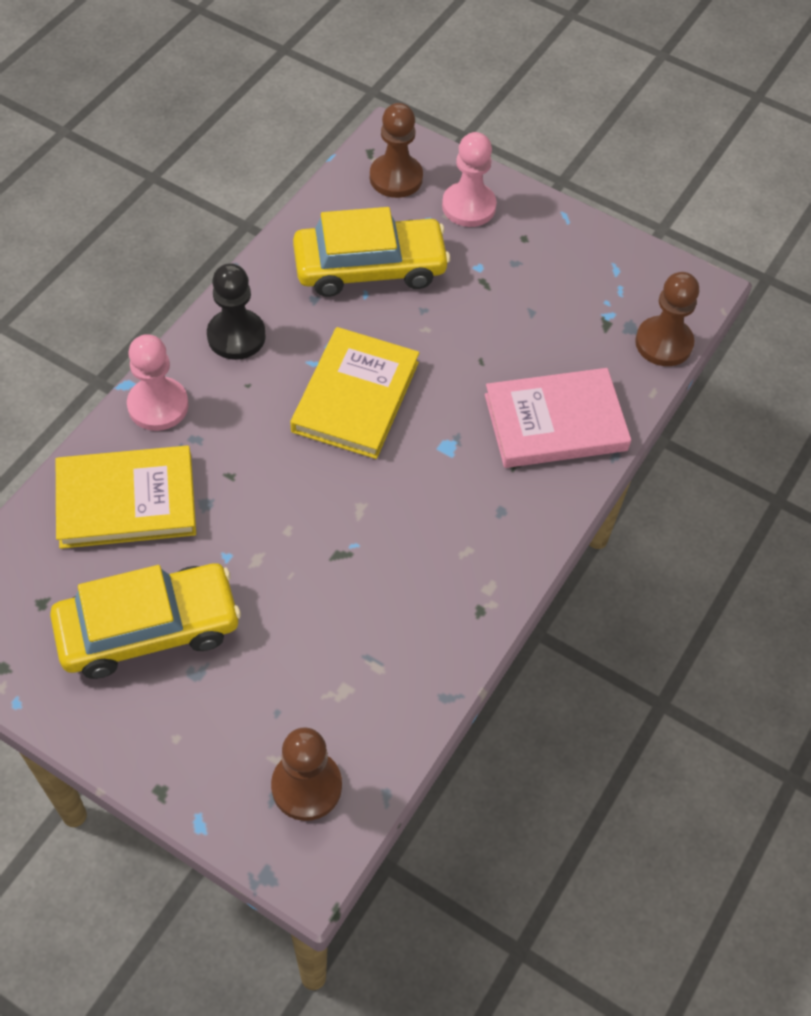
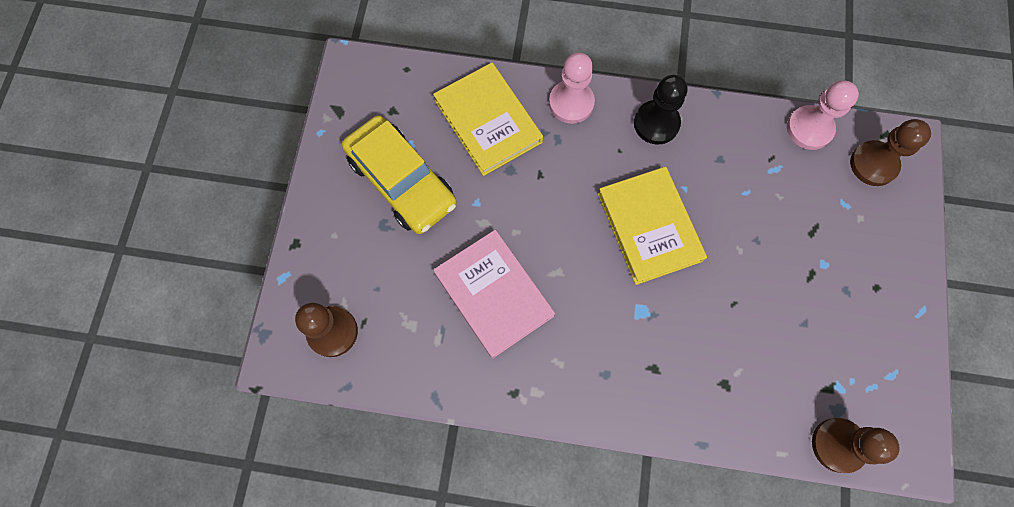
camera: 70 degrees right, 15 degrees up
(355, 397) = (649, 227): yellow book -> yellow book turned 75 degrees clockwise
(370, 267) = (773, 184): yellow car -> none
(468, 206) = (881, 231): pink pawn -> pink pawn (809, 129)
(555, 422) = (707, 384): pink book -> pink book (493, 294)

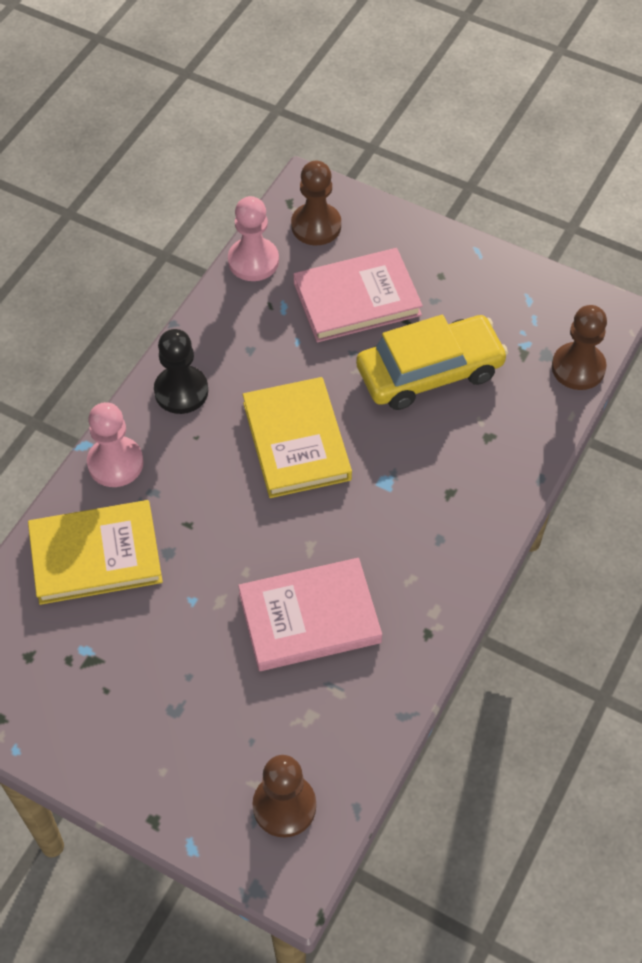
camera: 70 degrees left, 15 degrees down
(401, 181) = (128, 673): yellow car -> yellow car (430, 372)
(649, 227) = (296, 441): yellow book -> yellow book turned 75 degrees clockwise
(813, 225) = (357, 299): none -> pink book

